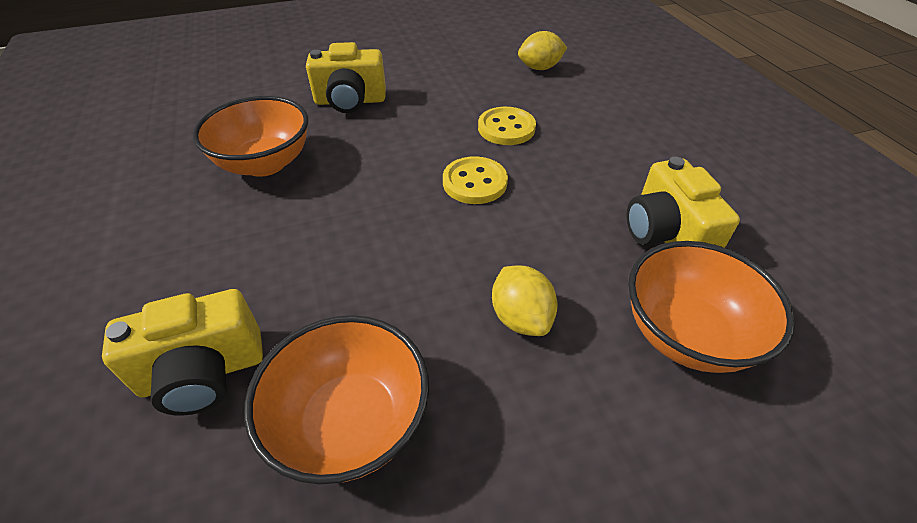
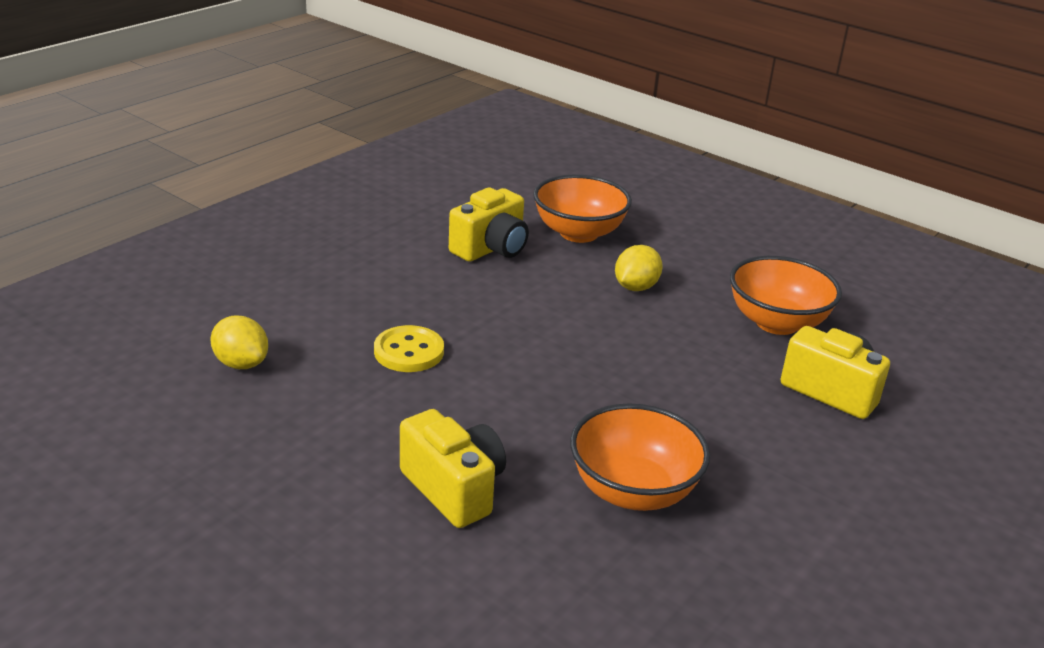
camera: 125 degrees left, 15 degrees down
(474, 182) = (518, 344): yellow button -> none

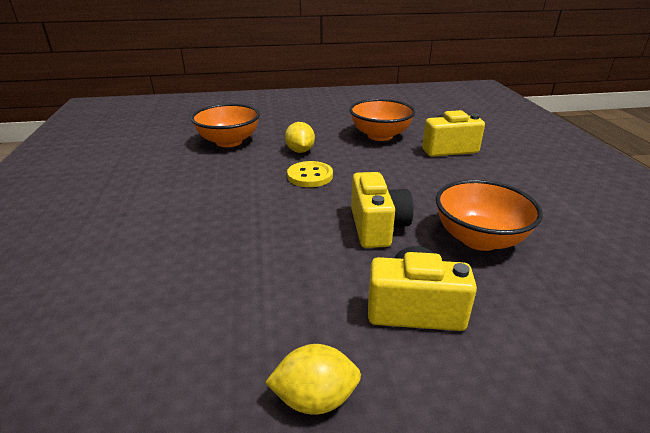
camera: 45 degrees left, 0 degrees up
(241, 363) = (124, 344): yellow lemon -> yellow lemon (315, 398)
(409, 351) = (242, 249): yellow button -> yellow button (310, 176)
(491, 248) = (193, 170): yellow camera -> yellow camera (377, 227)

